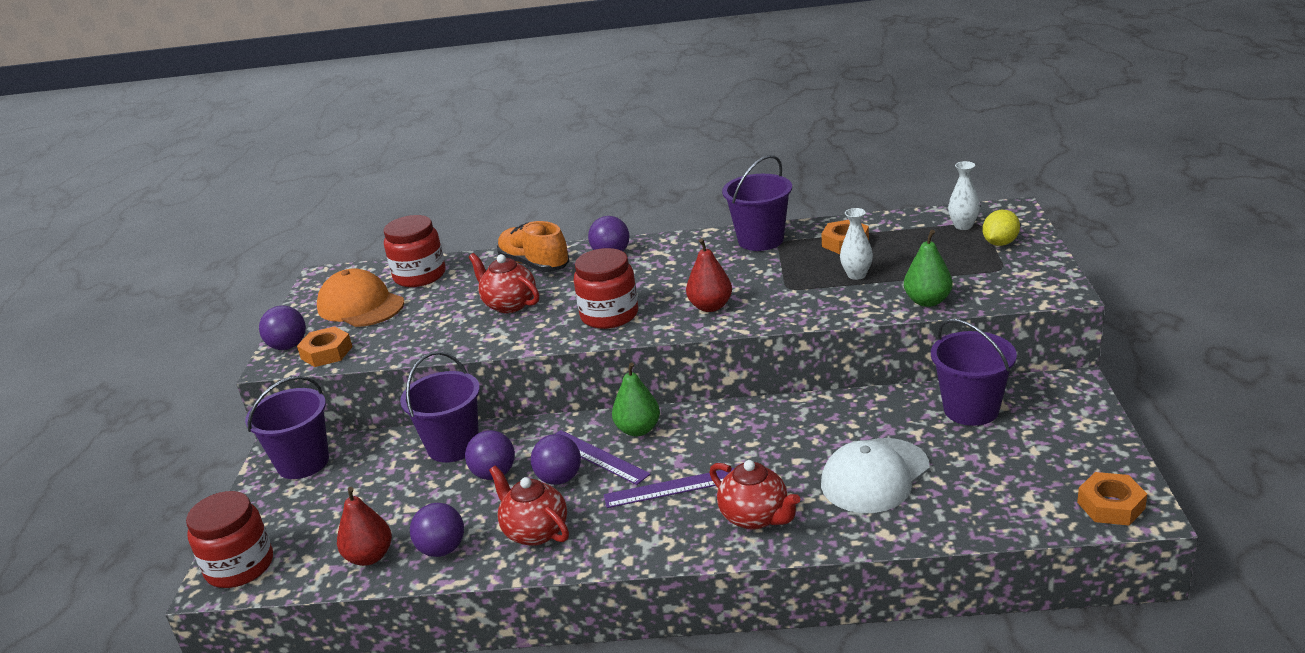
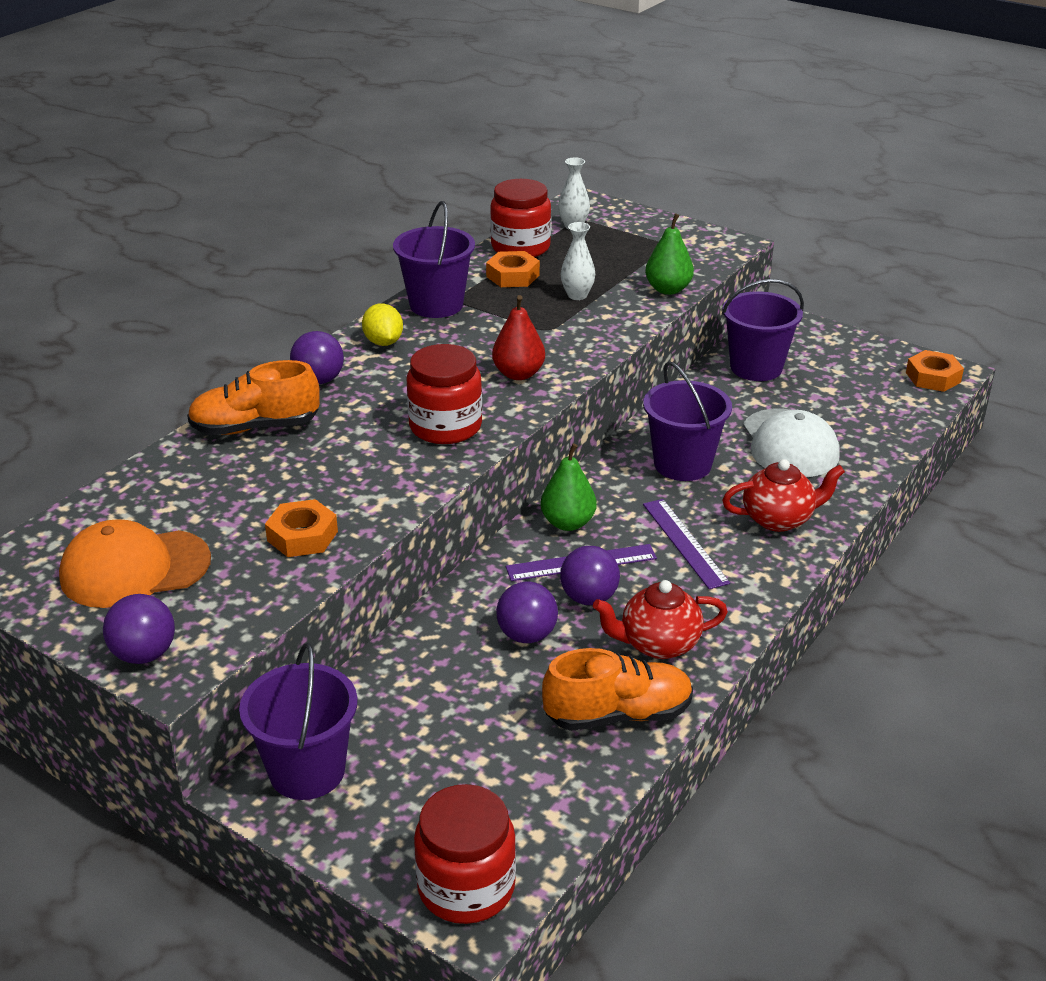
camera: 60 degrees left, 5 degrees up
(326, 353) = (215, 628): orange nut -> orange nut (302, 536)
(369, 557) = (570, 772): red pear -> none
(420, 276) = (136, 505): red jar -> red jar (520, 247)
(442, 549) = (618, 715): purple ball -> orange shoe
(453, 446) = (435, 645): purple bucket -> purple bucket (682, 464)
(509, 304) = (320, 472): red teapot -> none
(671, 488) = (684, 543): purple ruler -> purple ruler turned 45 degrees counterclockwise
(1000, 243) = (626, 228): yellow lemon -> yellow lemon (383, 342)

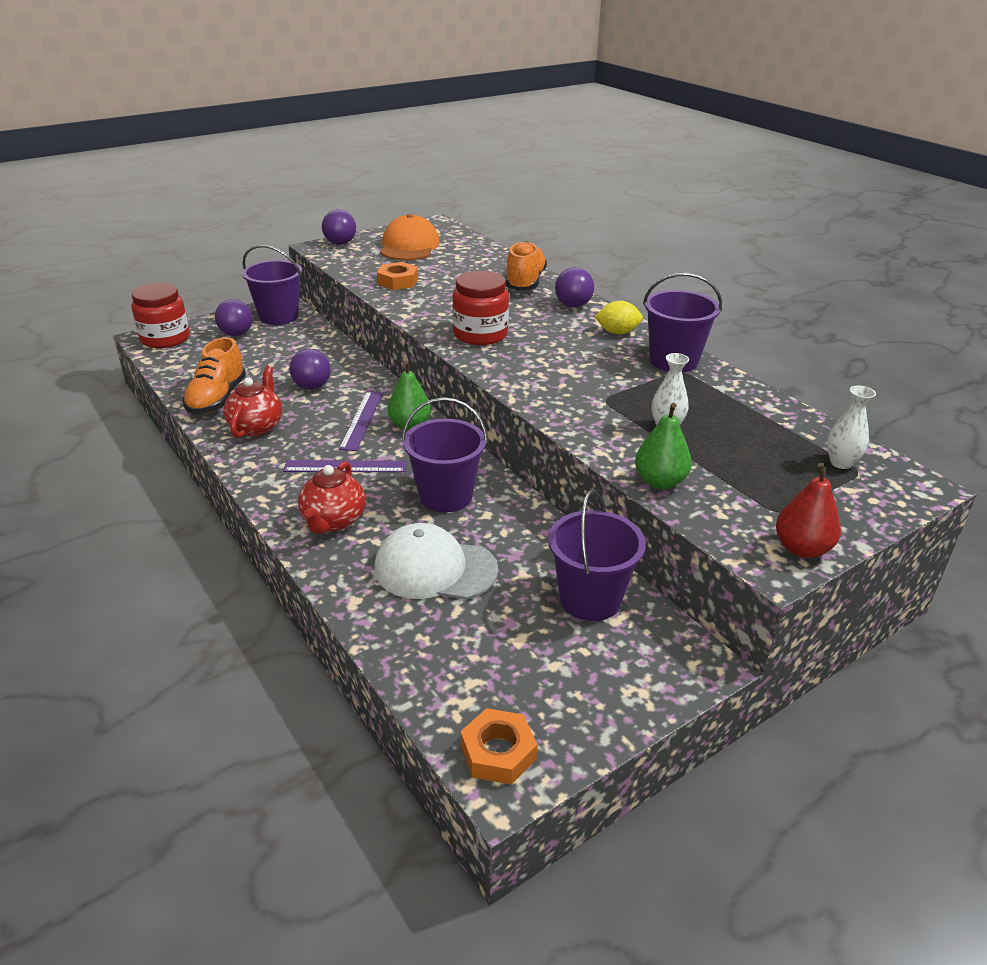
camera: 110 degrees right, 0 degrees up
(513, 276) = (720, 404): orange nut -> none
(518, 374) = (535, 372): red pear -> red pear (801, 548)
(520, 247) = (787, 421): red jar -> none
(589, 598) = (324, 414): purple ball -> purple ball (236, 334)

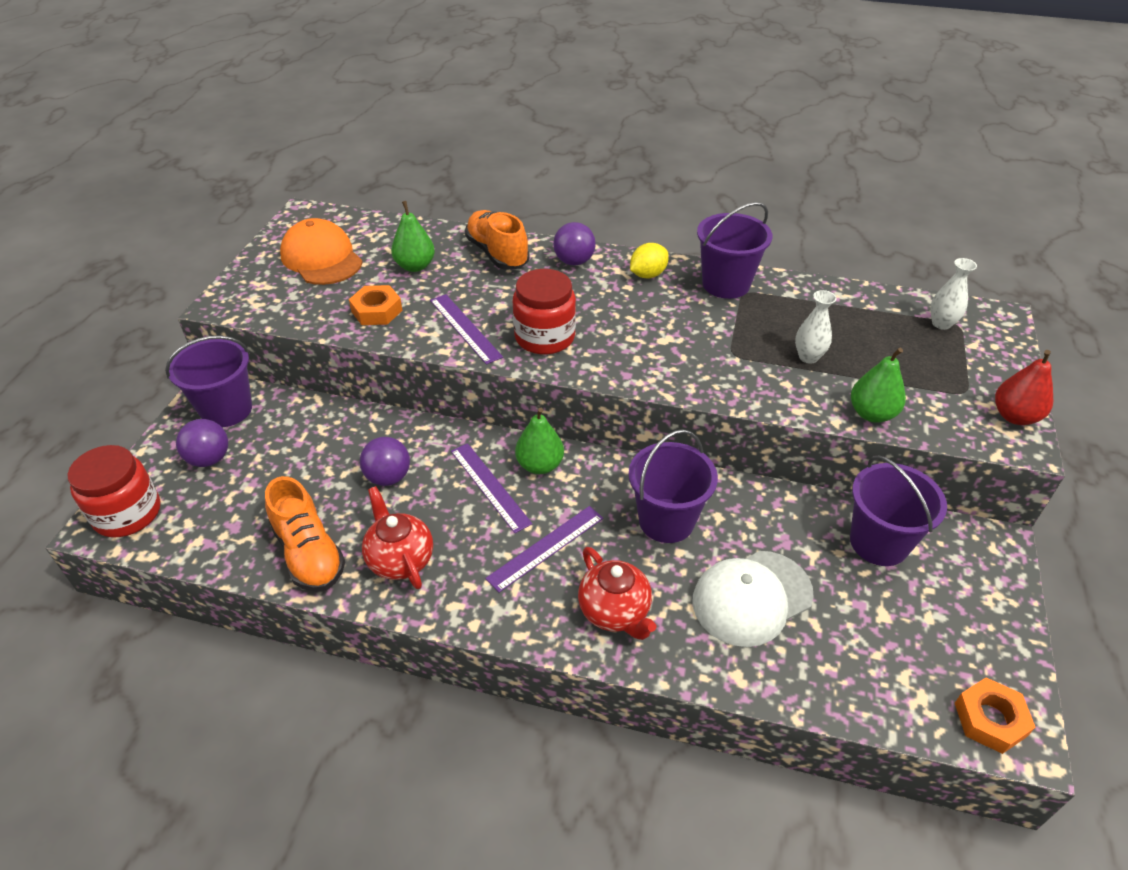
camera: 40 degrees left, 10 degrees up
(340, 243) = (239, 288): purple ball -> none
(436, 310) = (465, 328): none -> purple ruler
(459, 269) = (415, 266): none -> green pear

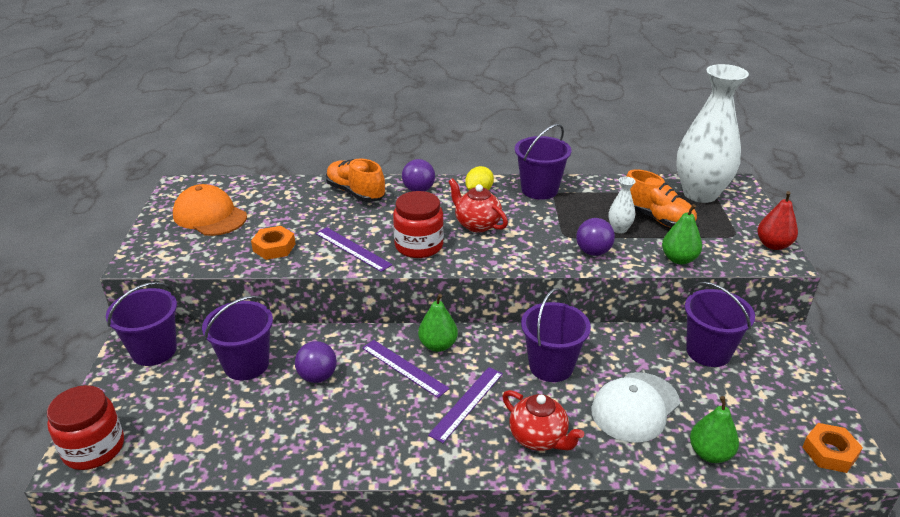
camera: 15 degrees left, 10 degrees down
(209, 459) = (153, 391): purple ball -> purple ball (593, 252)
(309, 553) = (272, 446): orange shoe -> orange shoe (656, 218)
(317, 446) = (246, 364): none -> purple bucket
(400, 559) = (352, 436): red teapot -> red teapot (477, 224)
(415, 266) = (292, 211): green pear -> green pear (710, 453)
(941, 323) = (700, 194): white vase -> white vase, size x2.45

